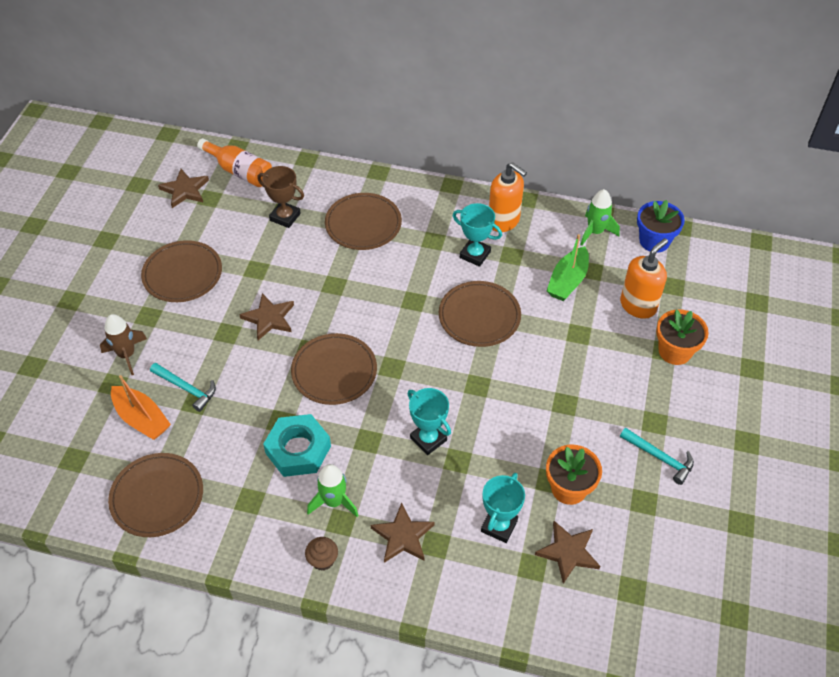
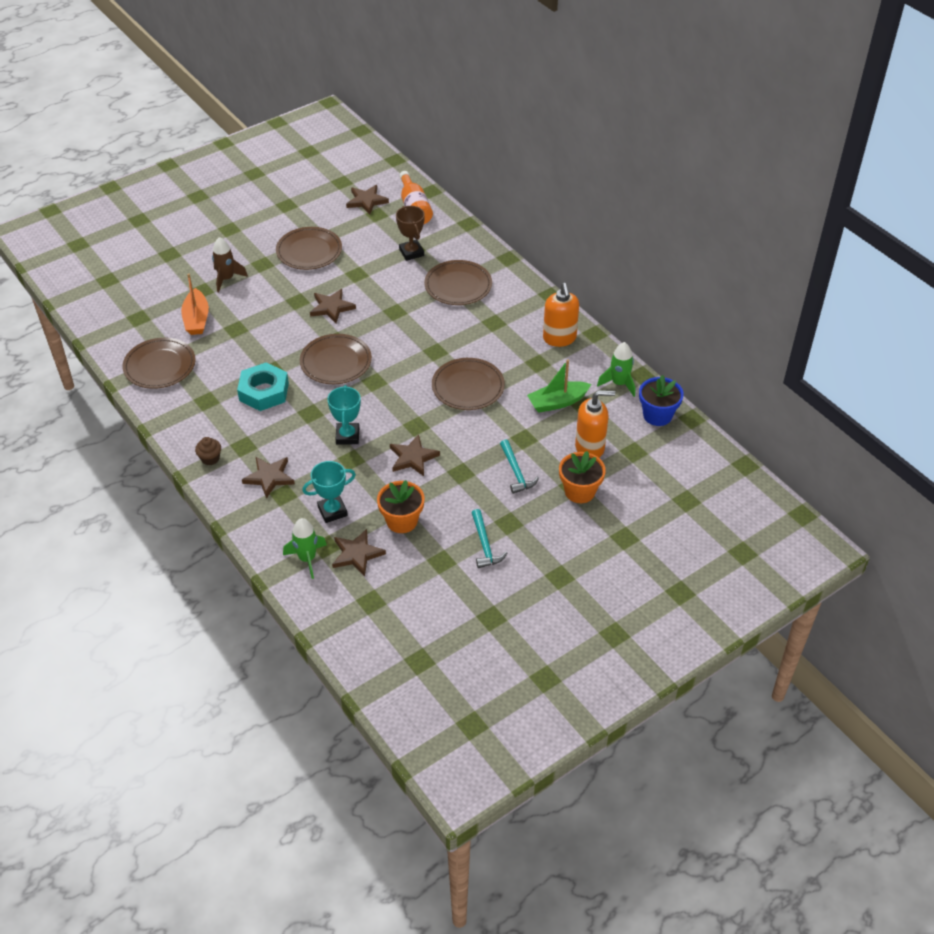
camera: 40 degrees right, 5 degrees down
(186, 388) = (239, 318): turquoise hammer -> turquoise hammer (516, 472)
(334, 502) = (252, 433): green rocket -> green rocket (307, 559)
(475, 254) = (512, 348): turquoise trophy -> none
(509, 418) = (413, 457): none -> brown star

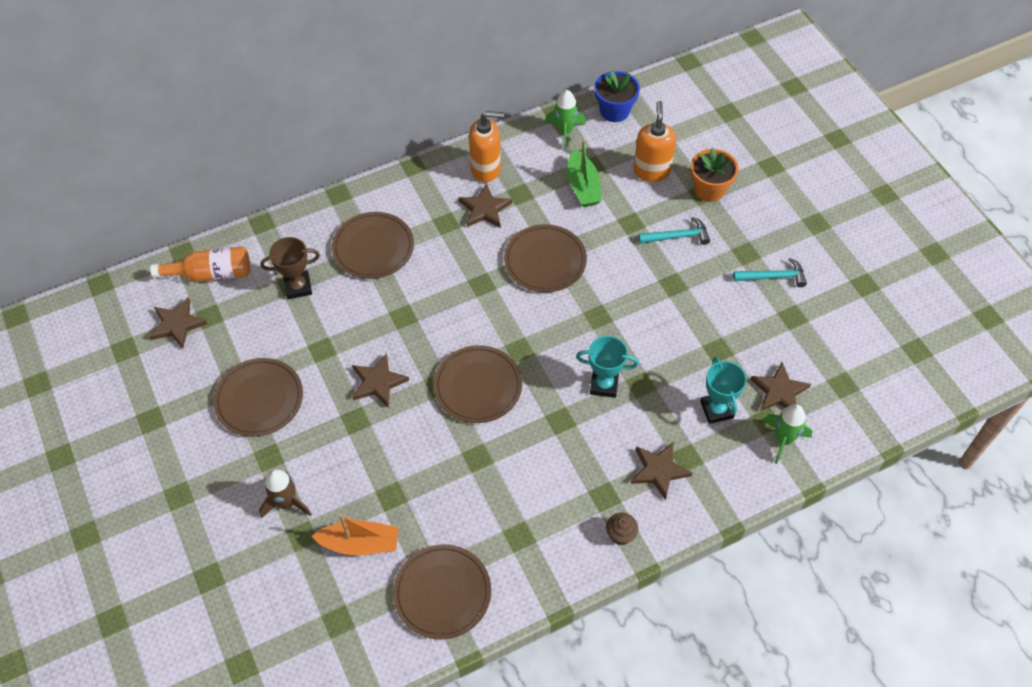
camera: 80 degrees left, 10 degrees up
(264, 392) = (515, 468): turquoise nut -> none
(402, 521) = (736, 345): orange flower pot -> none
(413, 457) = (646, 325): brown star -> brown star (485, 209)

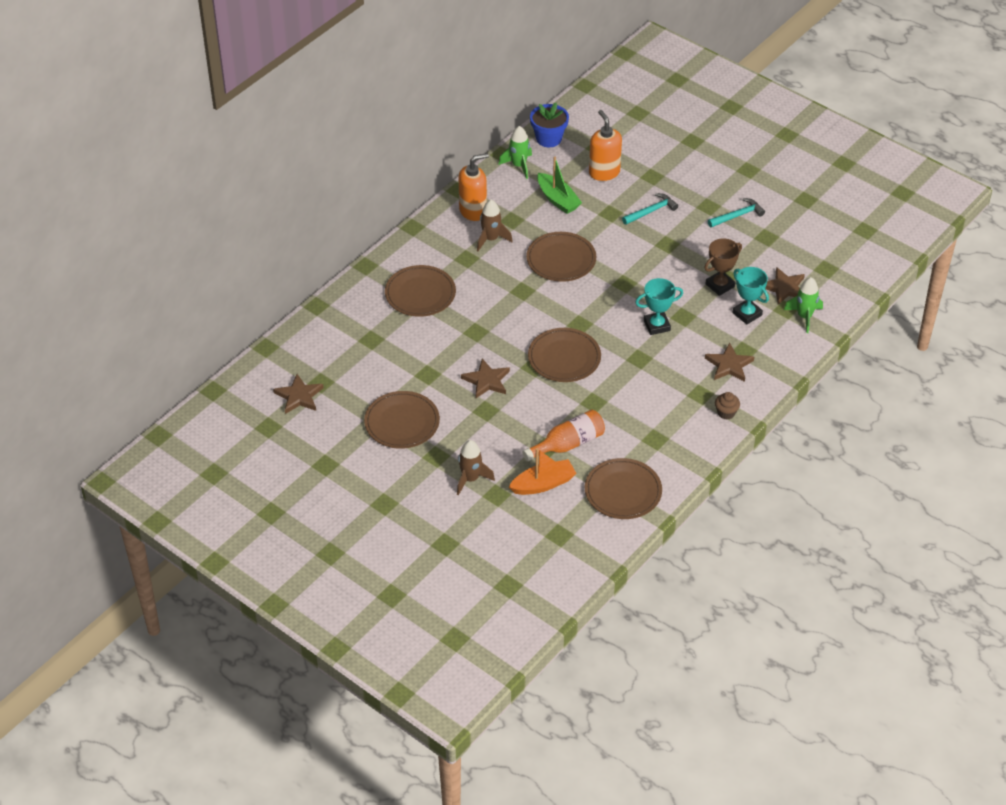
camera: 25 degrees left, 10 degrees down
(211, 274) = (301, 353): orange bottle -> orange bottle (568, 444)
(298, 287) = (378, 339): brown trophy -> brown trophy (720, 285)
(485, 209) = (491, 239): brown star -> brown rocket
(709, 189) = (656, 171): orange flower pot -> none

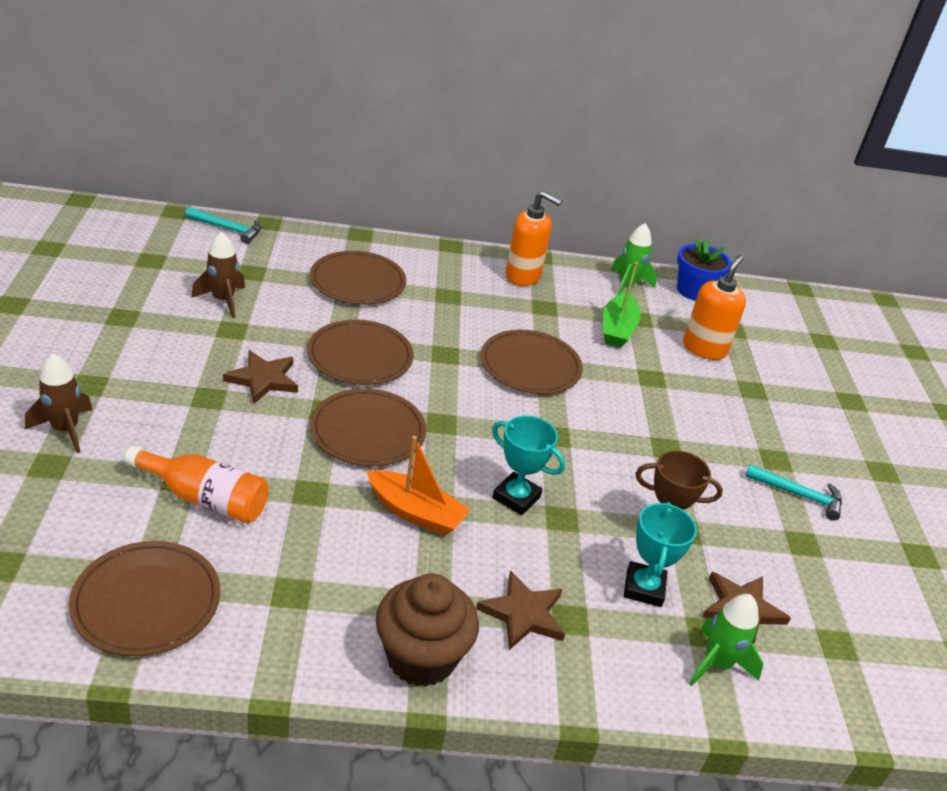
camera: 45 degrees right, 10 degrees down
(299, 396) = (115, 253): brown star -> none
(402, 422) = (130, 337): brown plate -> brown plate (360, 356)
(491, 239) = (497, 302): brown rocket -> brown rocket (223, 300)
(543, 484) = (102, 504): orange boat -> orange boat (415, 512)
(651, 211) = (699, 411): turquoise hammer -> turquoise hammer (228, 229)
(726, 413) = (421, 657): brown cupcake -> brown cupcake, size x2.07

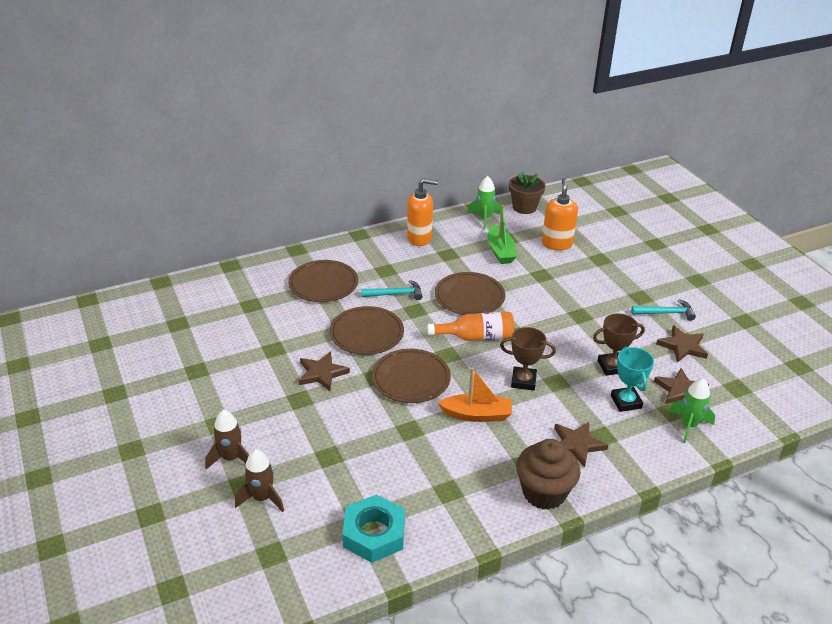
camera: 20 degrees left, 0 degrees up
(146, 601) = (374, 534): brown plate -> turquoise nut
(205, 498) = (353, 461): orange bottle -> orange bottle (476, 337)
(223, 300) = (250, 332): brown rocket -> brown rocket (262, 498)
(228, 229) = (208, 281): turquoise hammer -> turquoise hammer (395, 294)
(516, 497) = (523, 381): turquoise trophy -> brown trophy
(693, 291) = (524, 207): blue flower pot -> brown flower pot
(791, 549) = (682, 346): none -> brown star

